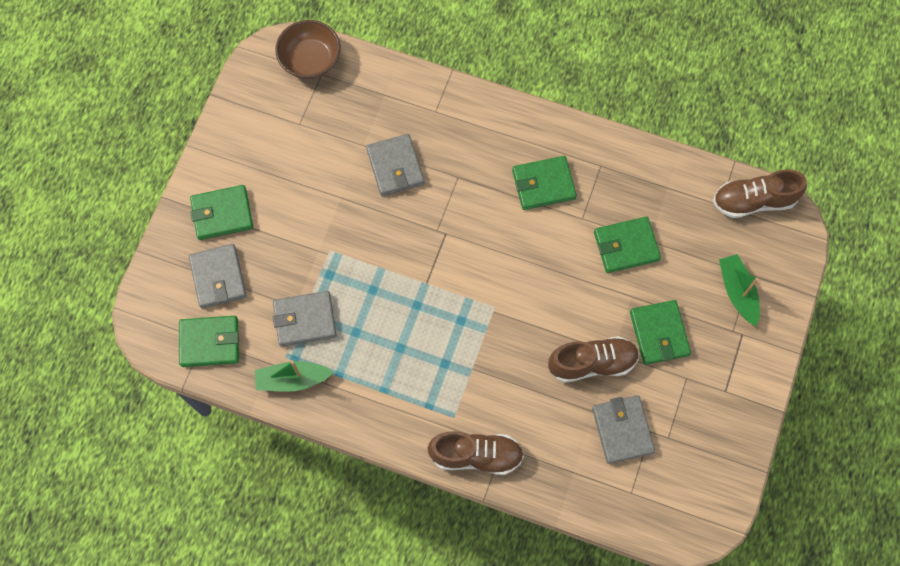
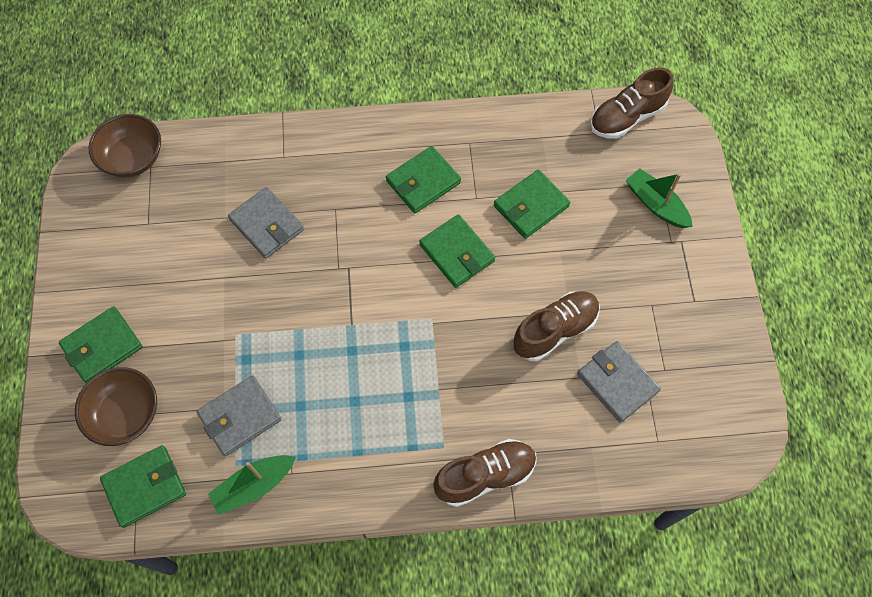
camera: 25 degrees left, 5 degrees down
(218, 277) = (125, 414): grey wallet -> brown bowl
(659, 333) = (604, 274): green wallet -> green wallet (457, 253)

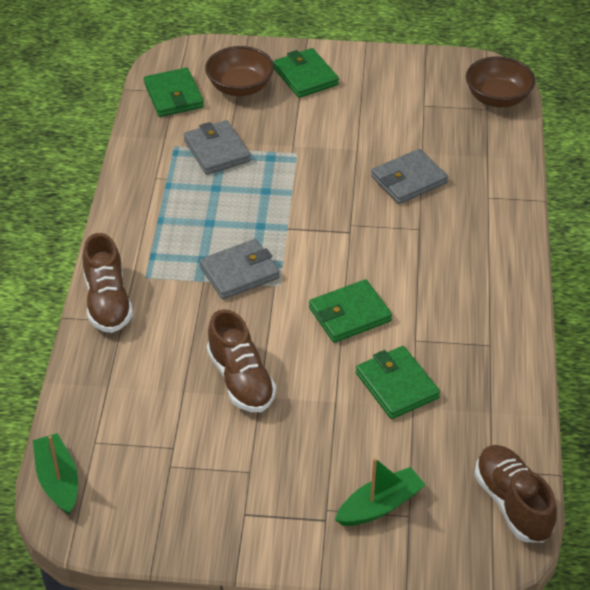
camera: 100 degrees right, 20 degrees down
(254, 485) = (153, 155): green boat -> green boat (58, 480)
(423, 182) = (442, 299): green wallet -> none
(617, 382) = (168, 421): grey wallet -> grey wallet (239, 272)

